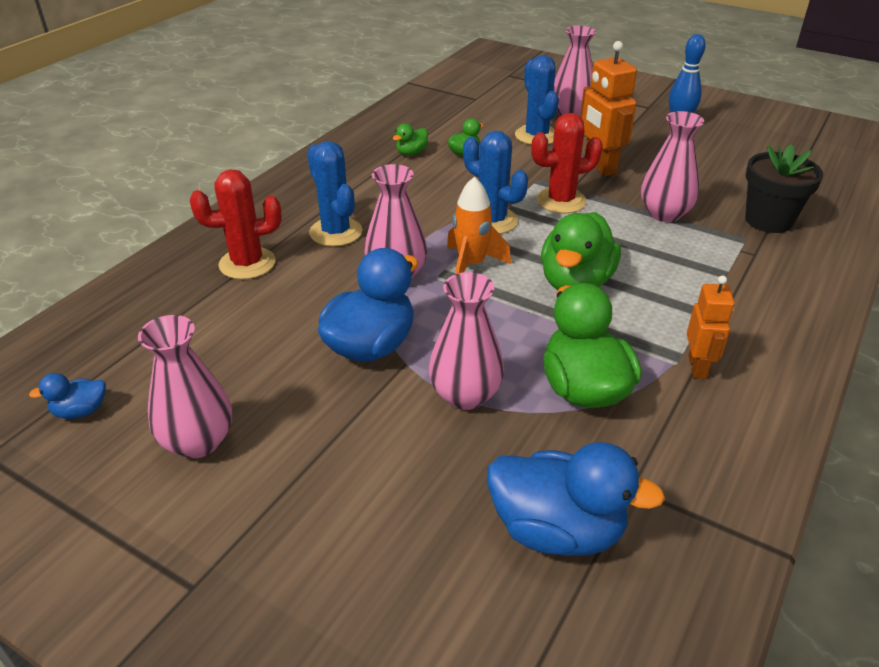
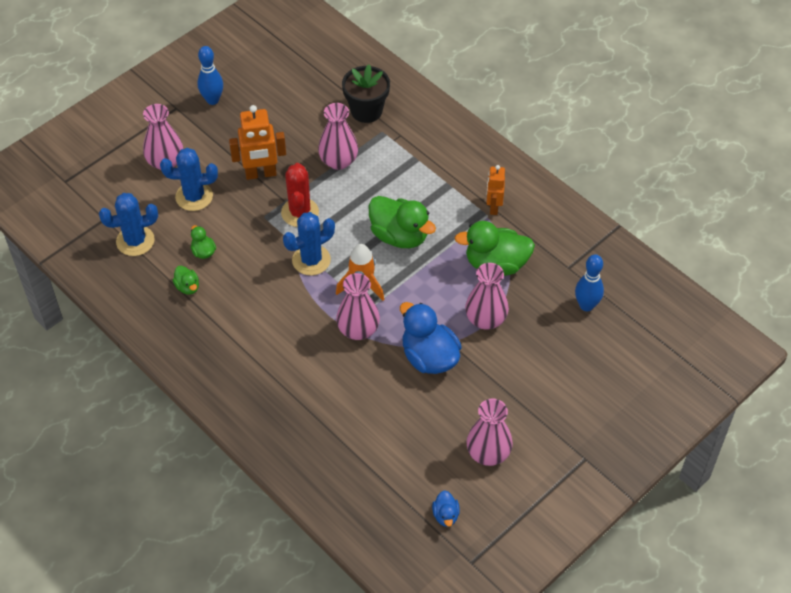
camera: 75 degrees left, 15 degrees up
(247, 263) = (314, 417): red cactus -> none
(336, 232) = (292, 357): blue cactus -> blue cactus (135, 241)
(557, 530) = (586, 305): blue duck -> blue bowling pin
(697, 367) = (493, 207): orange robot -> orange robot turned 105 degrees counterclockwise

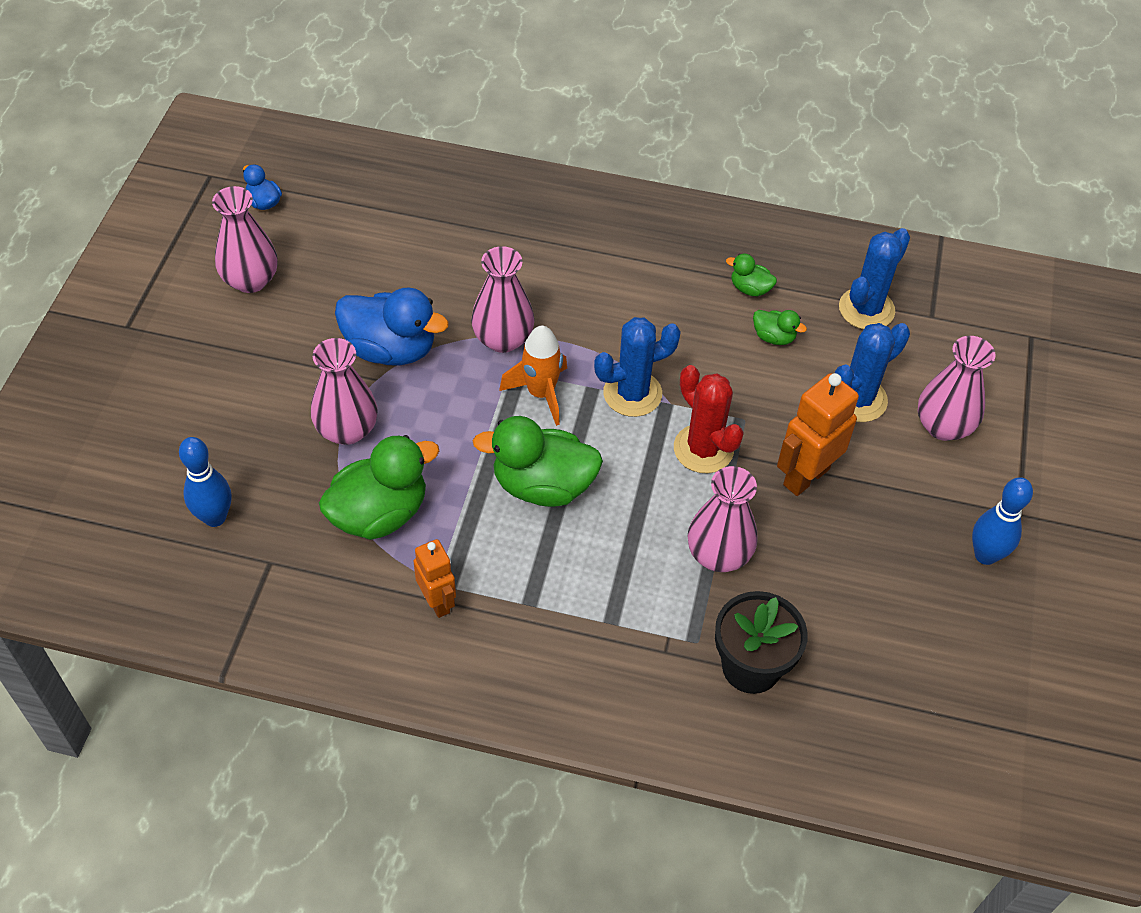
camera: 145 degrees right, 0 degrees up
(311, 260) = (632, 393): blue cactus -> blue cactus turned 45 degrees clockwise

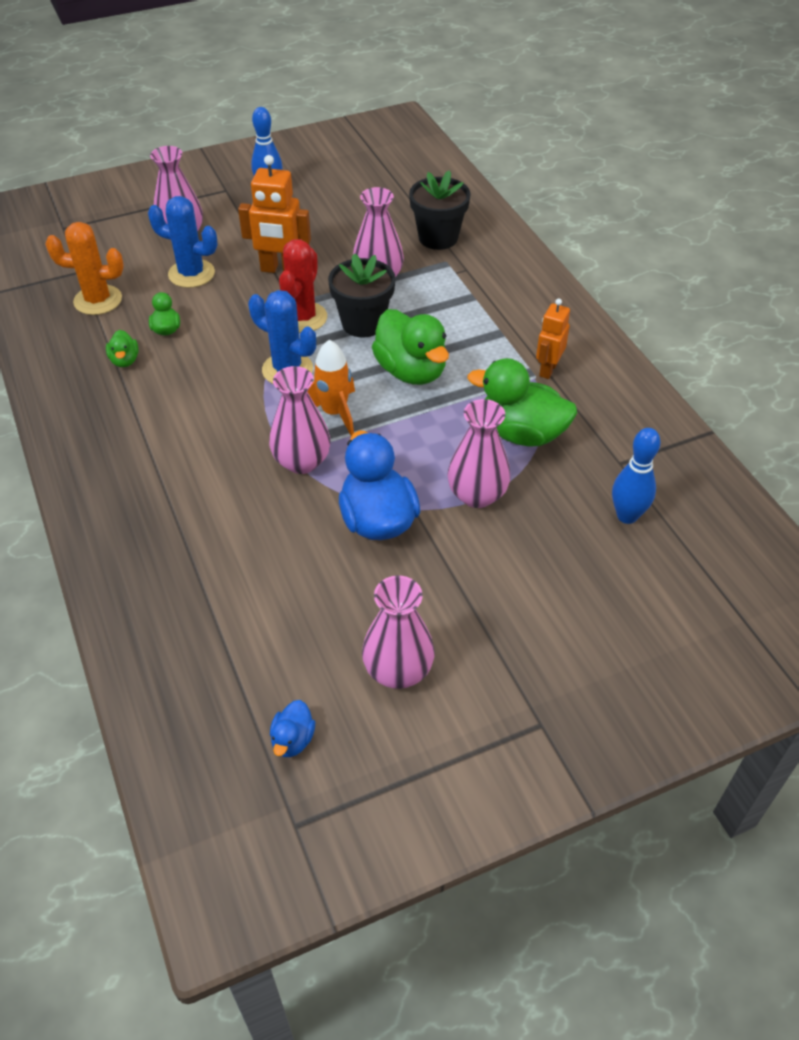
camera: 125 degrees left, 5 degrees down
(651, 493) = (363, 323): none -> black flower pot
(866, 309) = (98, 300): blue cactus -> orange cactus

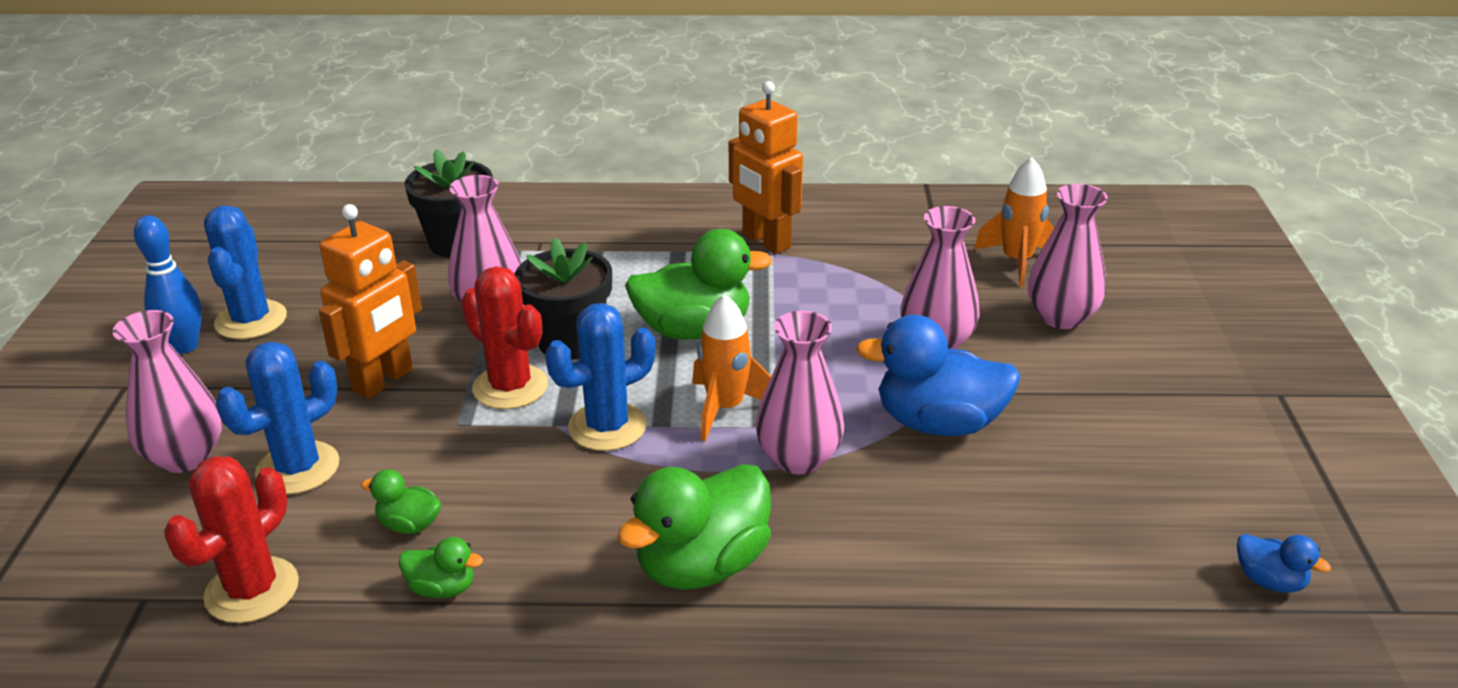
camera: 65 degrees left, 15 degrees down
(98, 300) = (252, 590): orange cactus -> red cactus
(306, 201) = (251, 320): none -> blue cactus
(398, 670) = (1183, 470): pink vase -> pink vase (1061, 317)
(521, 433) = (856, 286): green duck -> green duck (702, 565)
(547, 369) = (765, 241): orange robot -> orange robot, size x1.57
(627, 516) = (1016, 262): blue bowling pin -> orange rocket

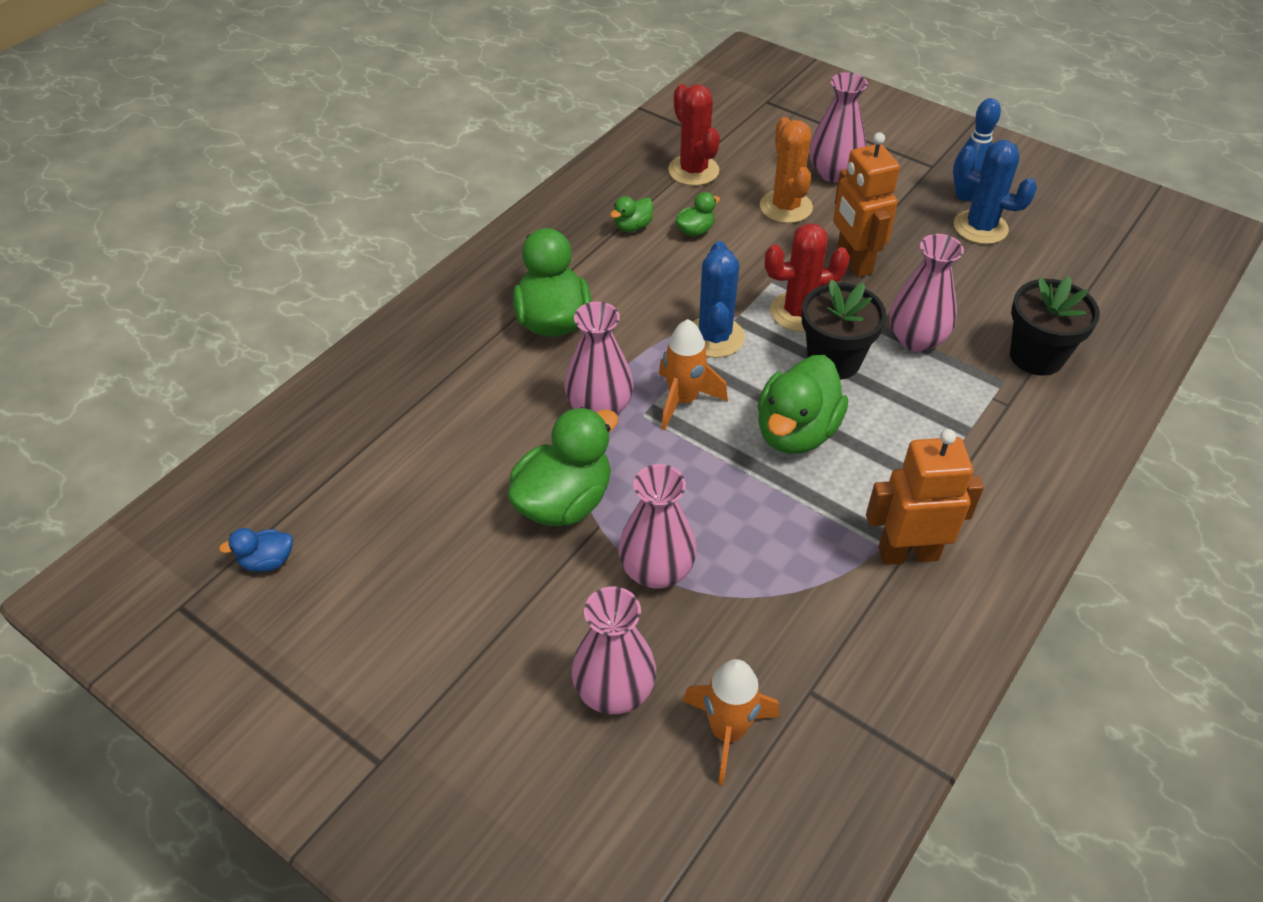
camera: 125 degrees right, 15 degrees up
(298, 468) = (785, 207): blue cactus -> orange cactus
(938, 423) = (564, 502): blue duck -> green duck

